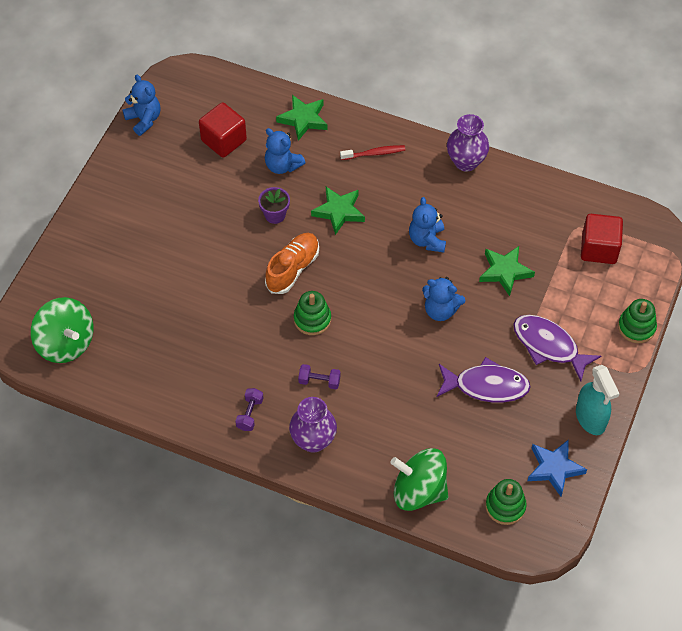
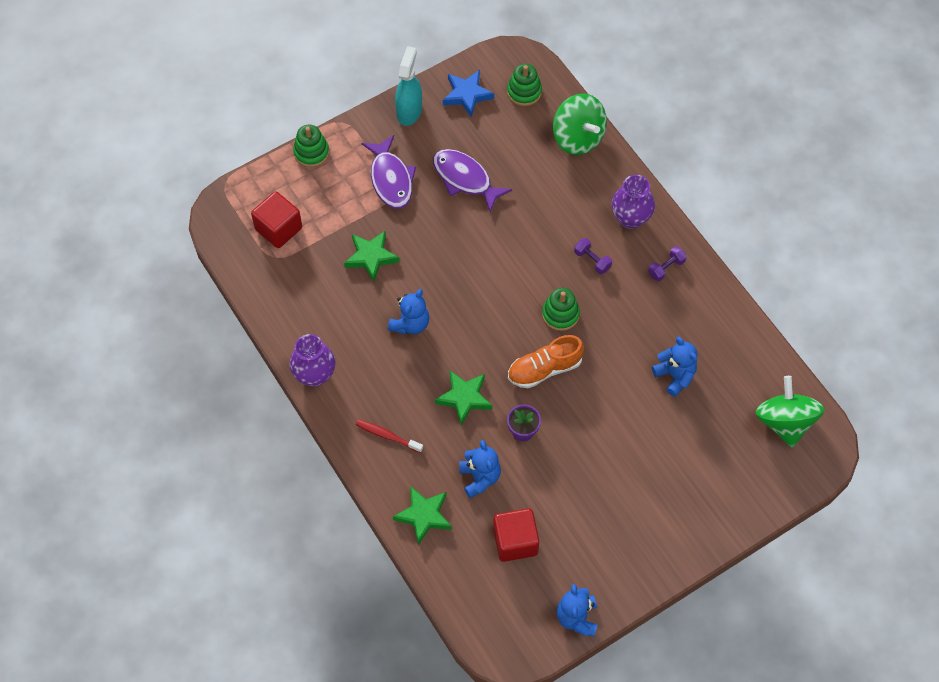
camera: 145 degrees left, 5 degrees up
(440, 310) = (450, 258): blue teddy bear -> blue teddy bear (675, 376)

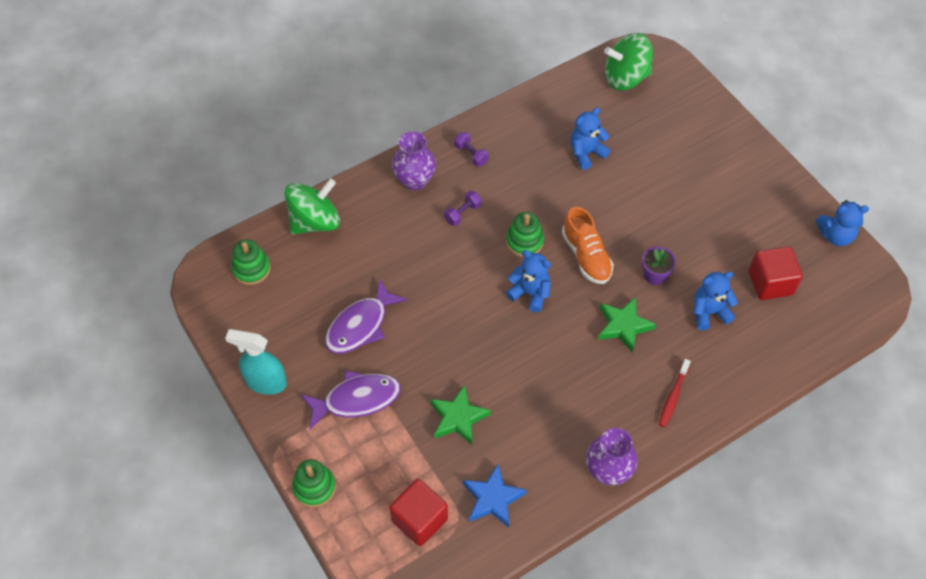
camera: 90 degrees left, 5 degrees down
(410, 324) = (540, 377): blue teddy bear -> blue teddy bear (530, 293)
(424, 515) = (756, 361): green star -> none
(467, 95) = (249, 324): blue star -> blue star (493, 498)

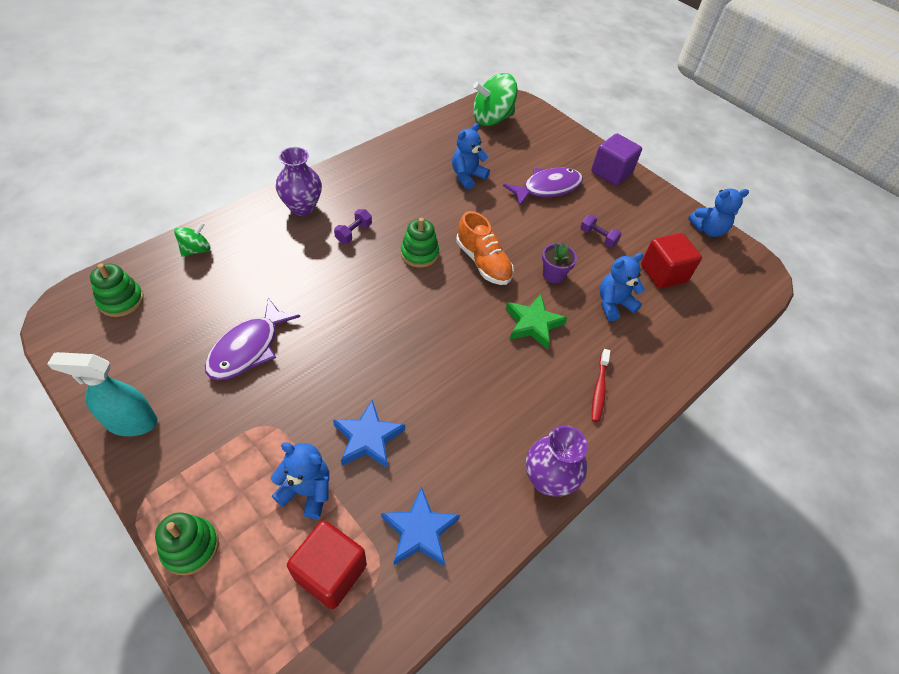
camera: 15 degrees left, 5 degrees down
(315, 221) = (196, 250): green spinning top -> green spinning top, size x0.54
(357, 399) = (245, 430): purple fish -> purple fish (547, 188)
(458, 418) = (368, 438): green star -> blue star
(471, 154) = (357, 183): purple dumbbell -> purple dumbbell (598, 237)
(530, 293) = (432, 300): blue teddy bear -> blue teddy bear (307, 491)
(746, 157) = (611, 173): none -> purple cube

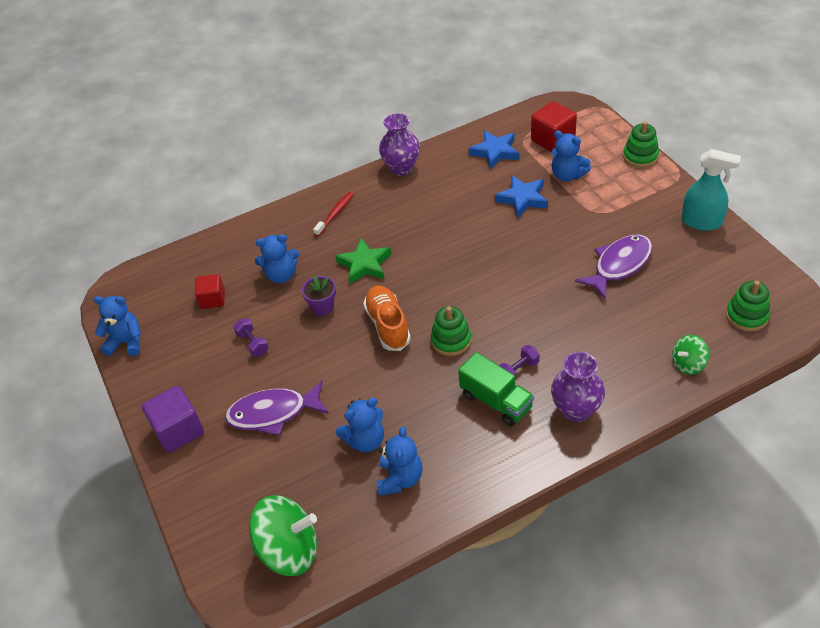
camera: 155 degrees left, 5 degrees down
(370, 208) = (496, 401): none -> green truck
(433, 156) = (400, 479): none -> blue teddy bear
(663, 273) = (213, 299): red cube -> red cube, size x0.66

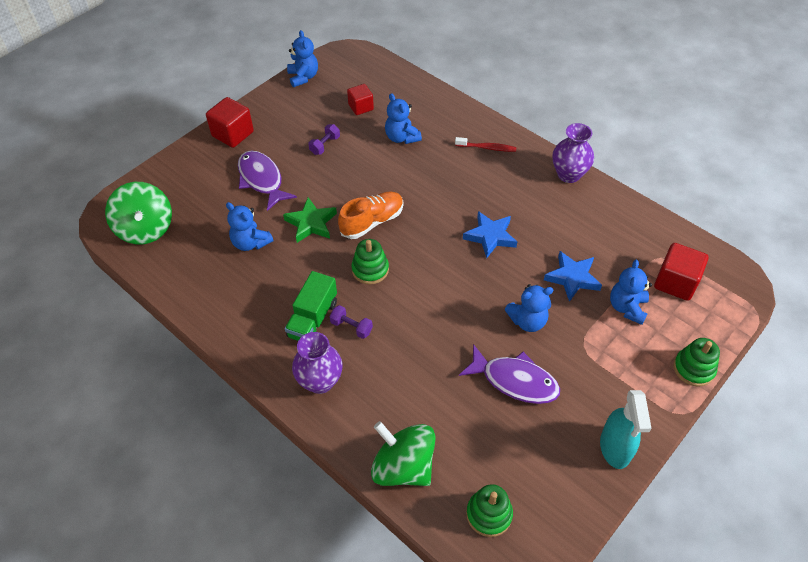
camera: 65 degrees right, 5 degrees up
(179, 431) = (233, 134): purple cube -> red cube
(323, 307) = (377, 174): purple flower pot -> none
(365, 264) = (435, 186): green star -> green star (311, 223)
(400, 479) = (220, 275): blue teddy bear -> blue teddy bear (527, 321)
(495, 152) = (630, 239): blue star -> blue star (490, 236)
(688, 364) = (403, 466): green spinning top -> green spinning top, size x1.86

